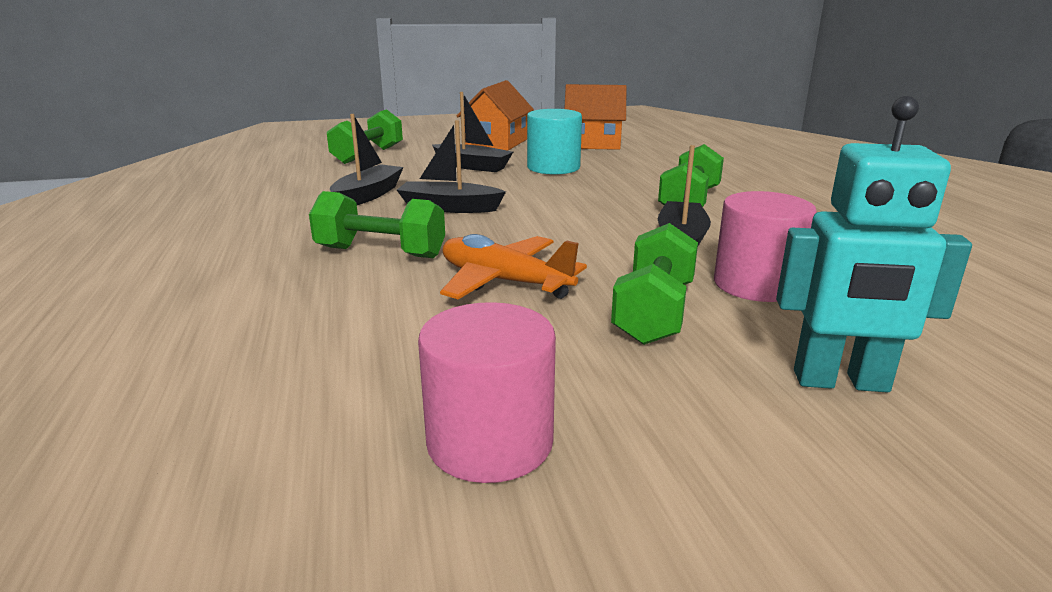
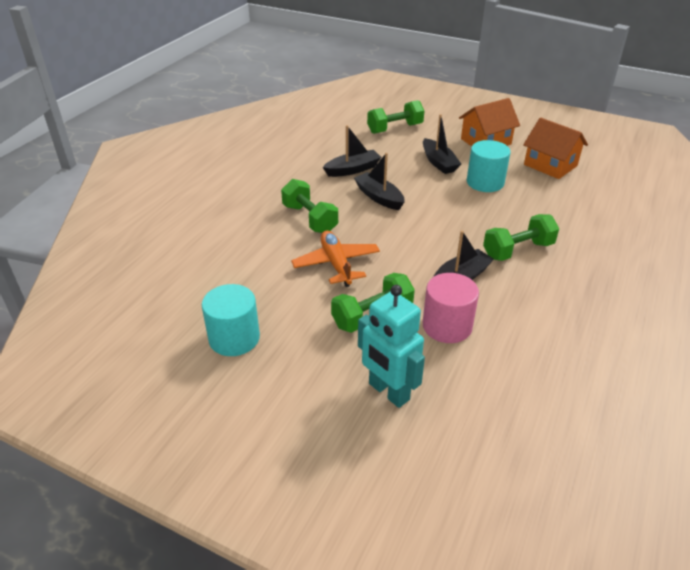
camera: 40 degrees right, 15 degrees up
(490, 442) = (234, 338): pink cylinder -> turquoise cylinder

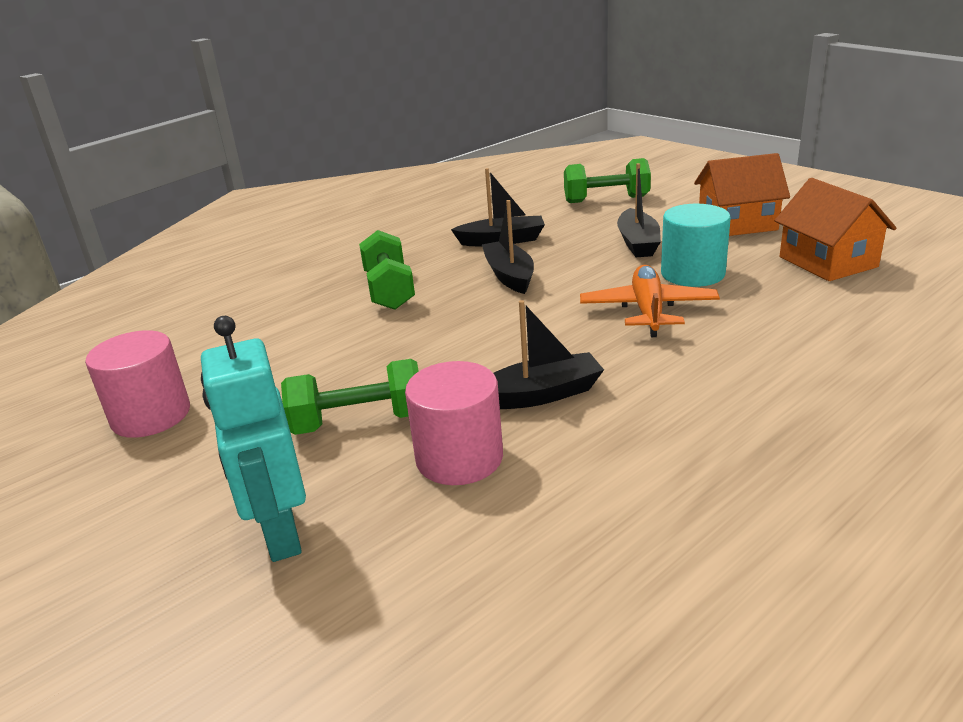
camera: 25 degrees right, 10 degrees down
(234, 338) = (151, 415): turquoise cylinder -> pink cylinder
(336, 264) = (372, 348): orange plane -> orange plane (648, 311)
(518, 250) = (673, 370): green dumbbell -> none

